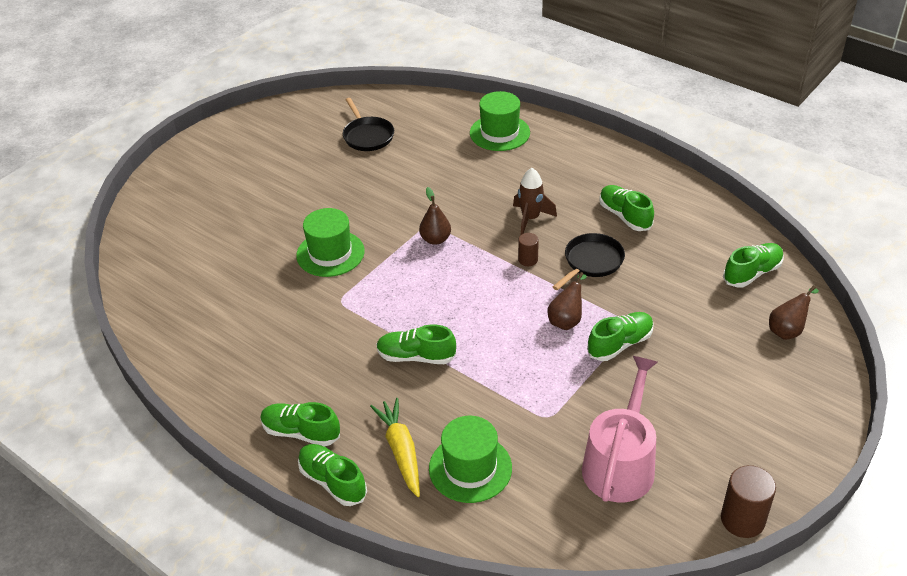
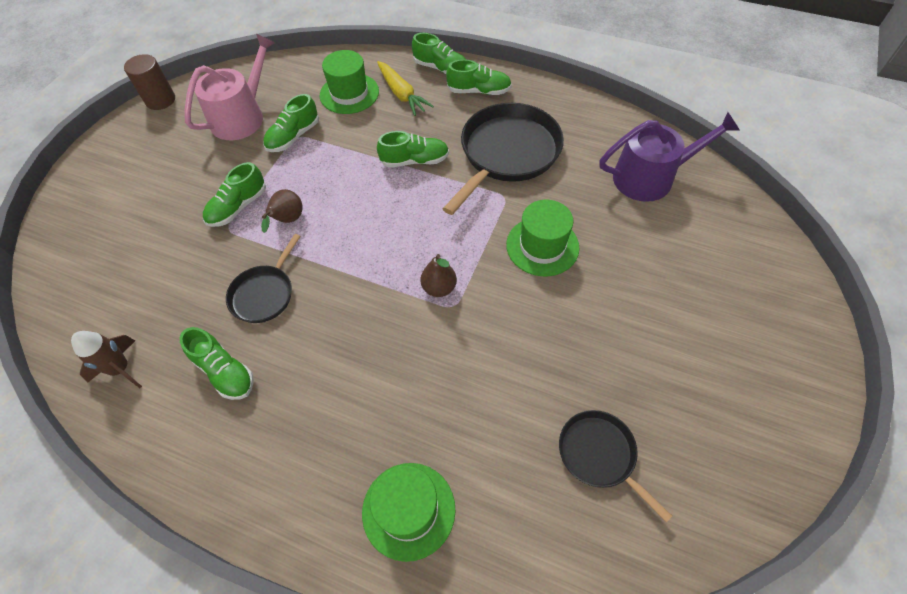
camera: 165 degrees right, 15 degrees up
(188, 291) = (650, 177): none -> purple watering can
(312, 344) = (507, 153): none -> black pan
(528, 260) = (333, 282): brown cylinder -> none
(530, 218) = (338, 342): brown rocket -> brown rocket (121, 369)
(620, 463) = (242, 116): pink watering can -> pink watering can turned 150 degrees counterclockwise
(752, 273) = (91, 315): green shoe -> green shoe (293, 137)
(787, 330) = (77, 253): brown pear -> none

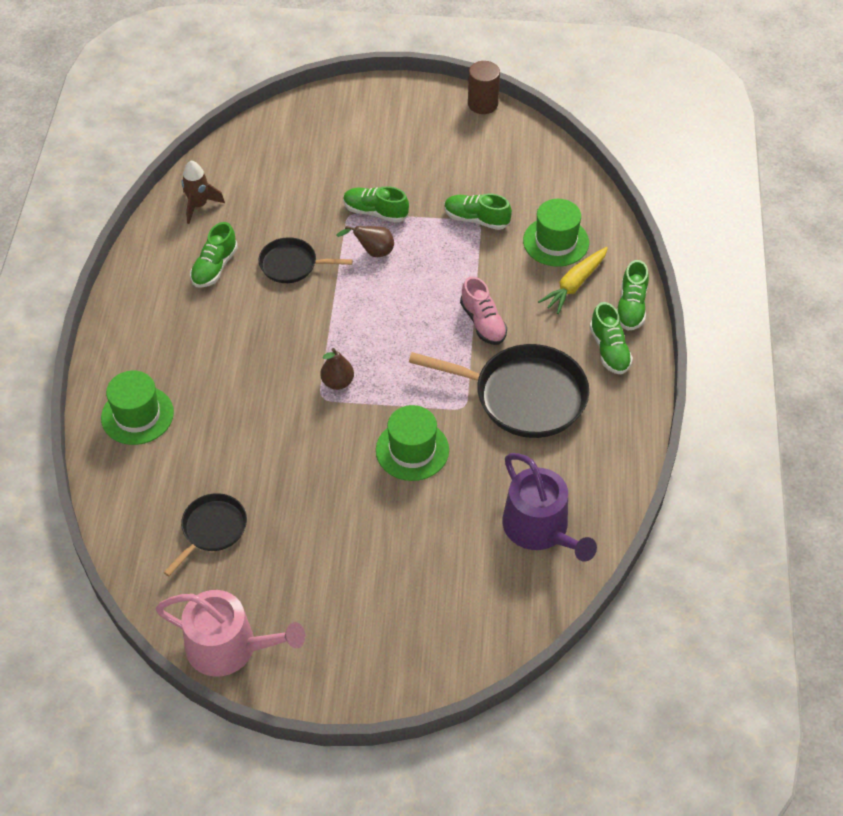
camera: 70 degrees right, 5 degrees down
(242, 116) = (487, 171): pink watering can -> pink watering can (229, 647)
(415, 161) = (483, 322): green shoe -> pink shoe

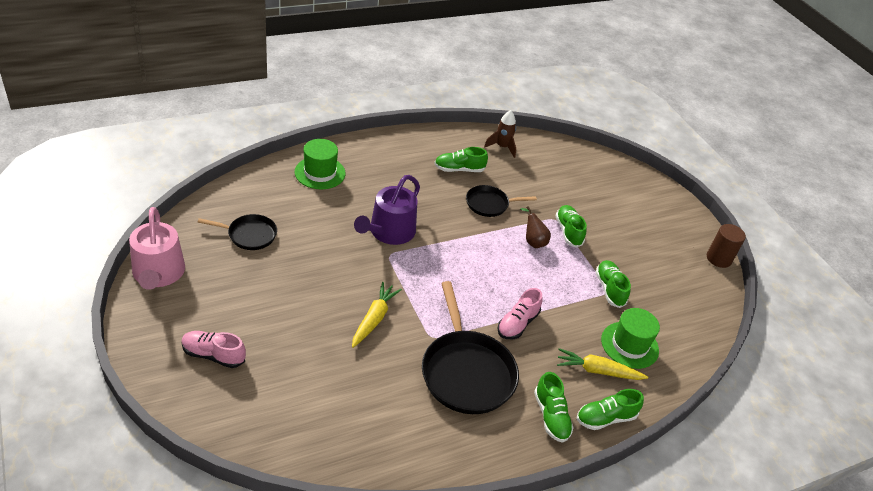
camera: 55 degrees right, 10 degrees down
(291, 265) = (489, 204): black pan -> black pan turned 75 degrees counterclockwise
(337, 382) = (407, 259): brown pear -> none
(389, 623) = (213, 355): none -> pink shoe
(412, 450) = (374, 319): green hat -> yellow carrot
(540, 529) = (345, 424): purple watering can -> purple watering can (389, 232)
(609, 350) = (551, 416): green shoe -> green shoe turned 60 degrees counterclockwise

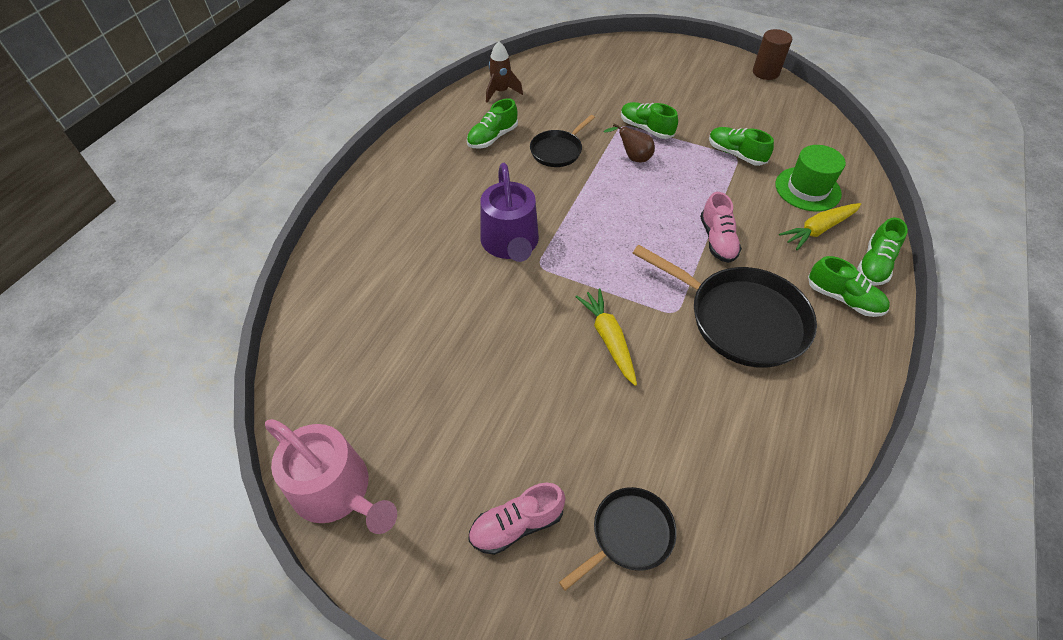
camera: 35 degrees left, 10 degrees up
(249, 235) = (382, 358): black pan -> black pan (629, 534)
(320, 173) = (370, 235): green hat -> none

